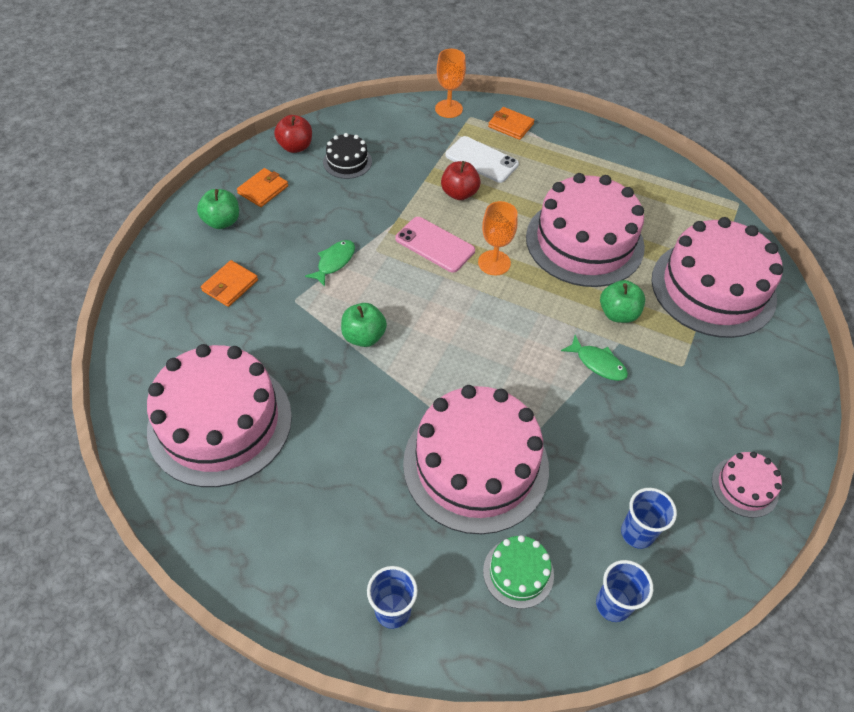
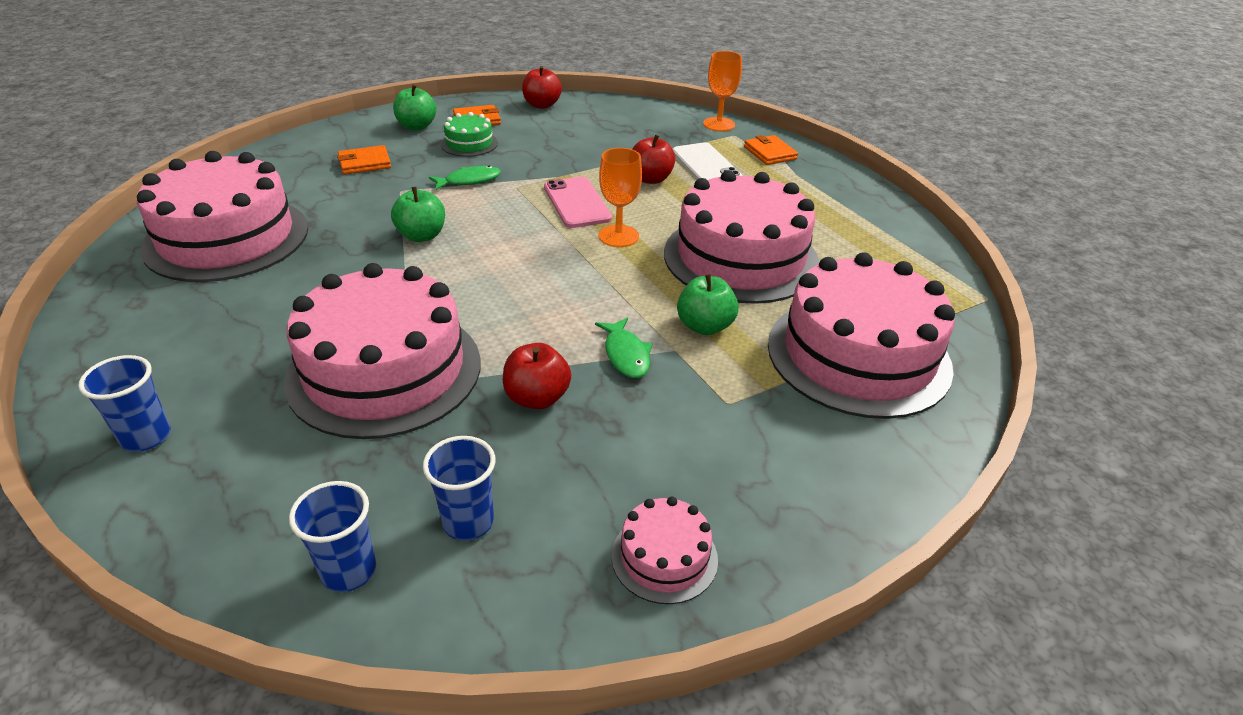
camera: 35 degrees right, 15 degrees down
(347, 162) = (573, 127): black cake -> none
(518, 573) = (296, 479): green cake -> green cake (469, 144)
(583, 427) = (537, 398): none -> red apple

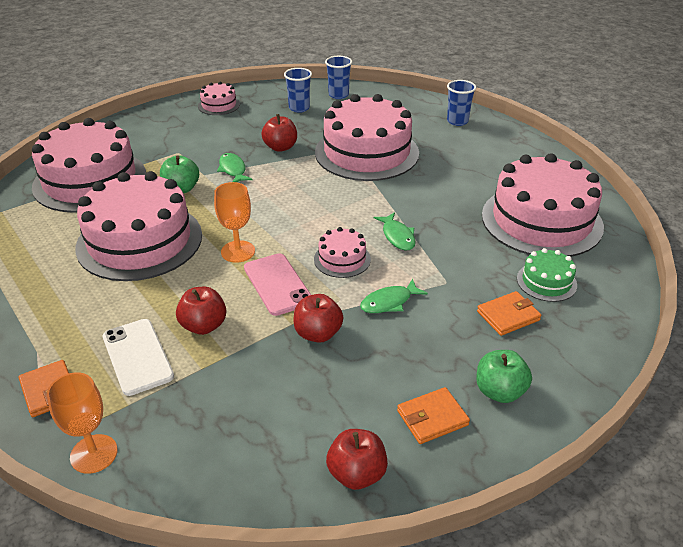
camera: 175 degrees right, 0 degrees up
(422, 236) = (397, 236): green apple -> green fish
(469, 144) = (417, 363): green cake -> green cake (546, 282)
(499, 219) = (342, 259): none -> pink cake
(546, 166) = (318, 333): none -> red apple

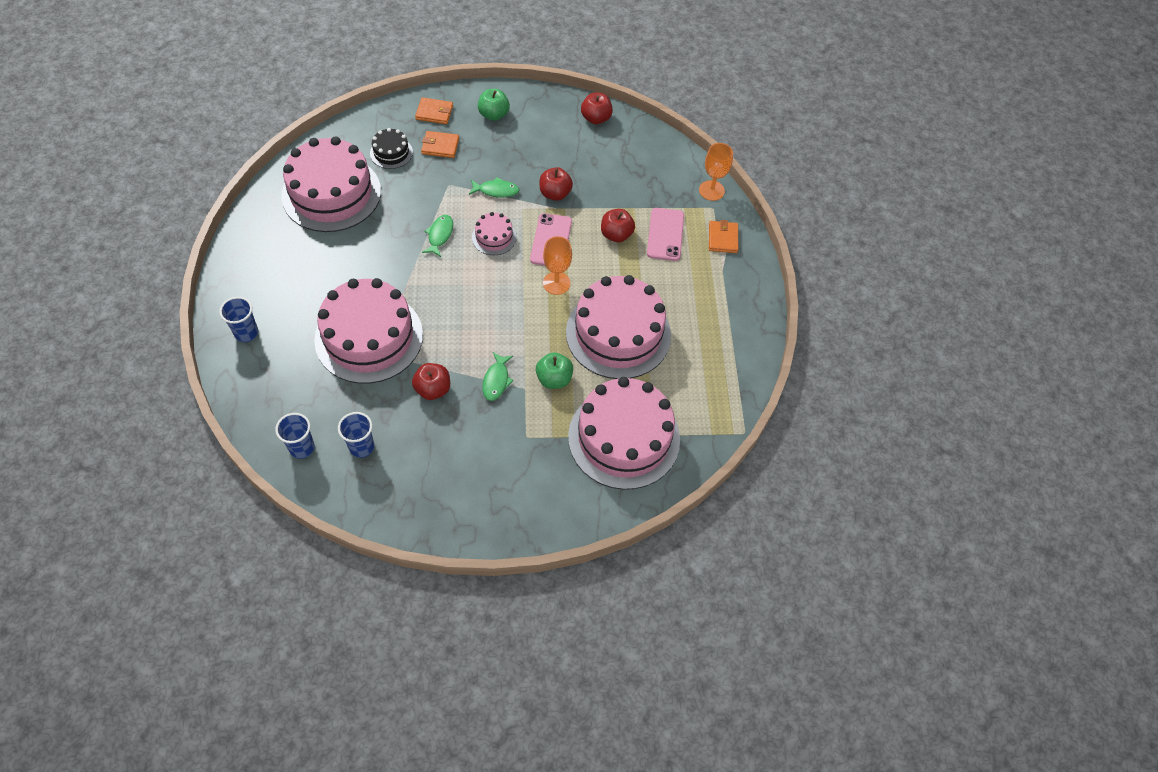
camera: 150 degrees left, 20 degrees up
(137, 356) = (665, 234): white phone -> pink phone
(219, 105) = (434, 505): pink cake -> none
(432, 418) = (539, 121): orange wallet -> orange wallet (434, 113)
(546, 282) = (391, 152): green cake -> black cake

